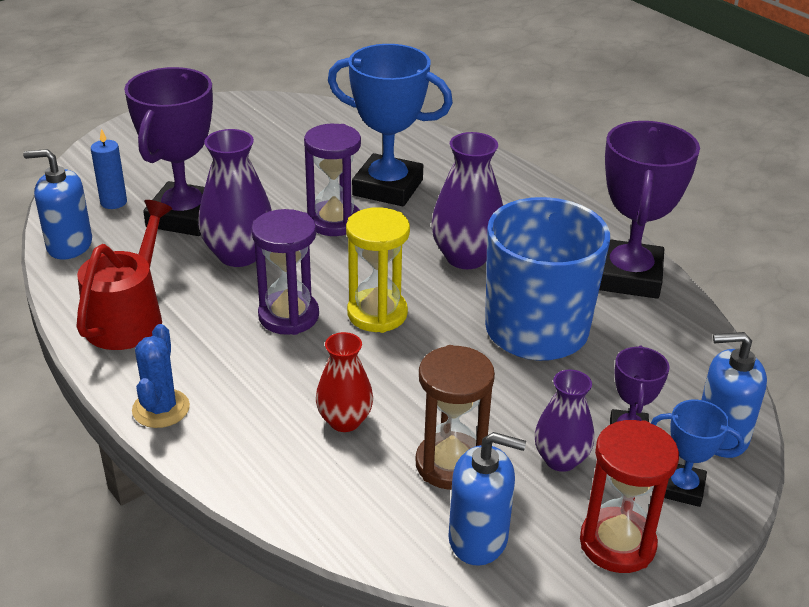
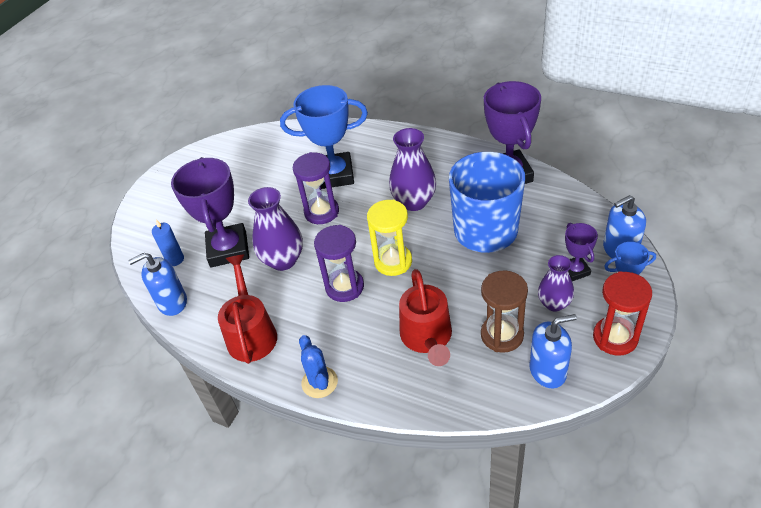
camera: 20 degrees left, 10 degrees up
(344, 421) = (427, 337): red vase -> red watering can

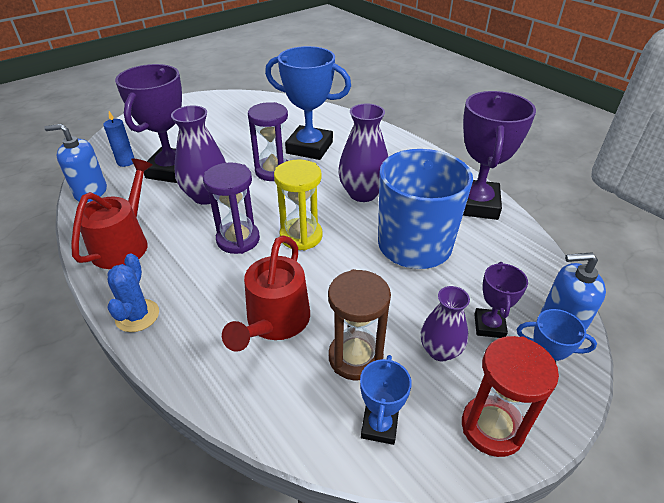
camera: 20 degrees right, 5 degrees down
(548, 371) = (379, 426): blue soap dispenser -> blue trophy

